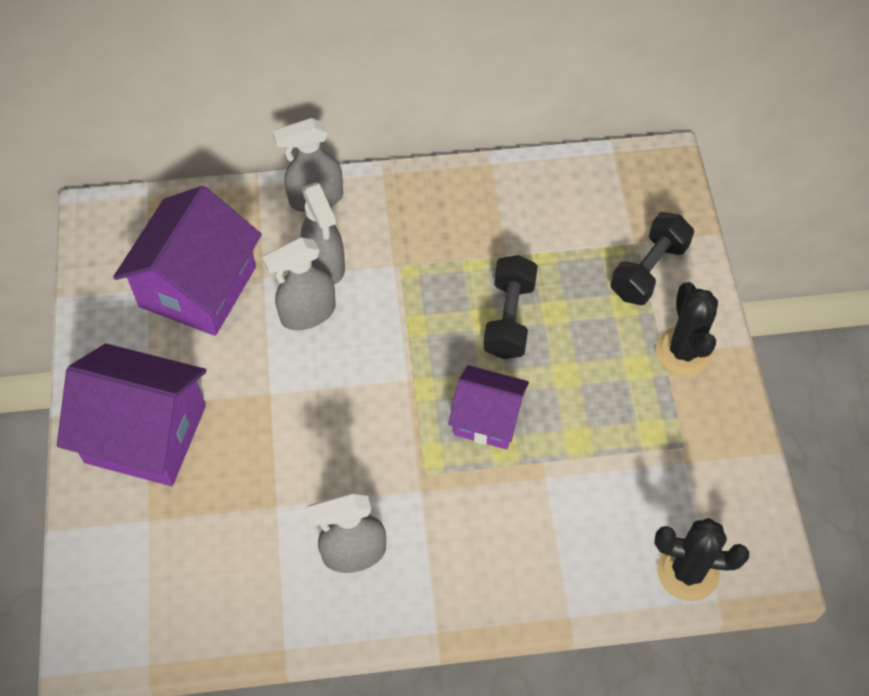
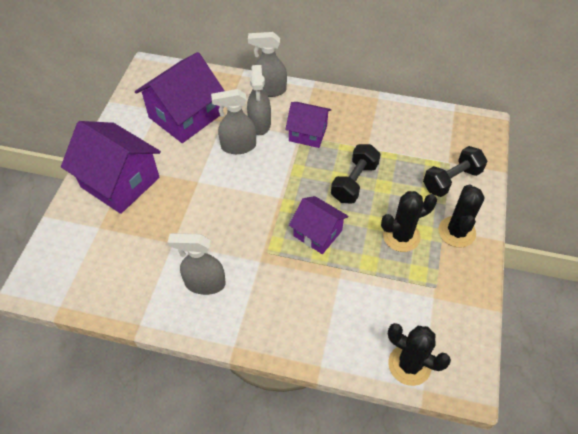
camera: 20 degrees right, 5 degrees down
(407, 257) = (308, 133): none -> purple house
(609, 384) = (401, 236): none -> black cactus

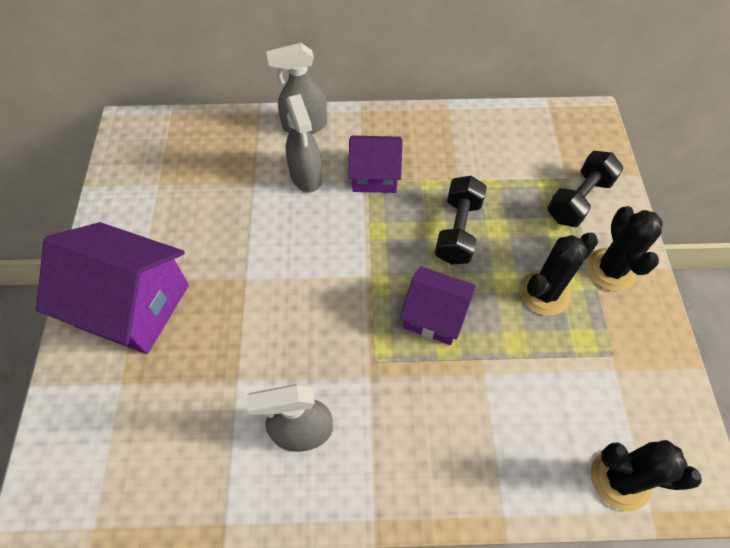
camera: 15 degrees left, 5 degrees up
(185, 116) = (199, 186): purple house -> none
(238, 146) = (286, 214): grey spray bottle -> none

